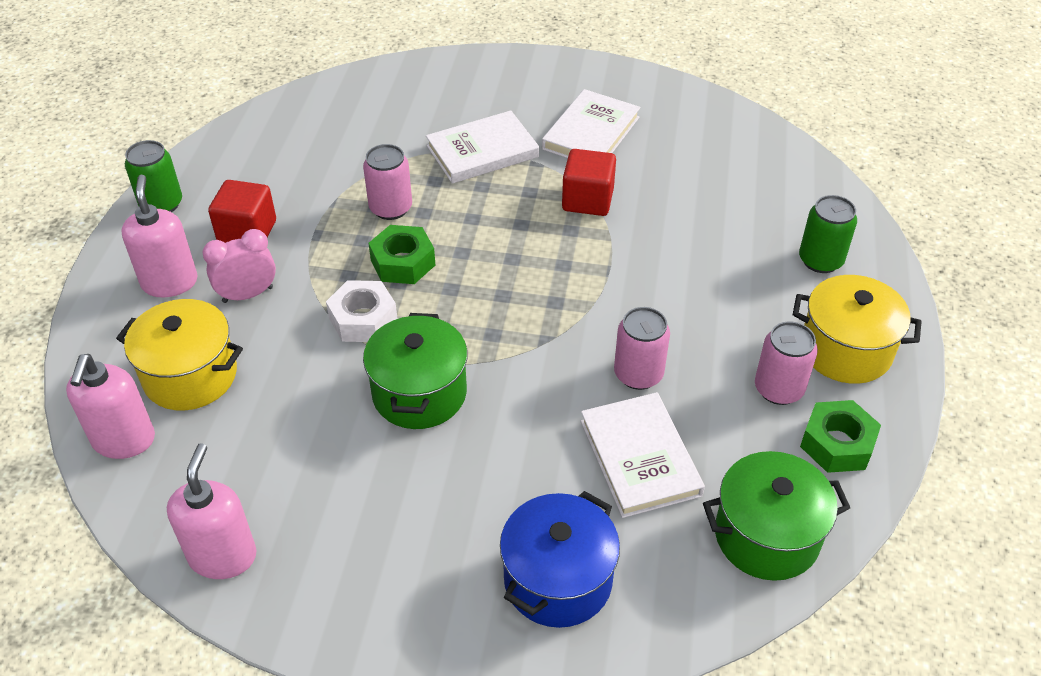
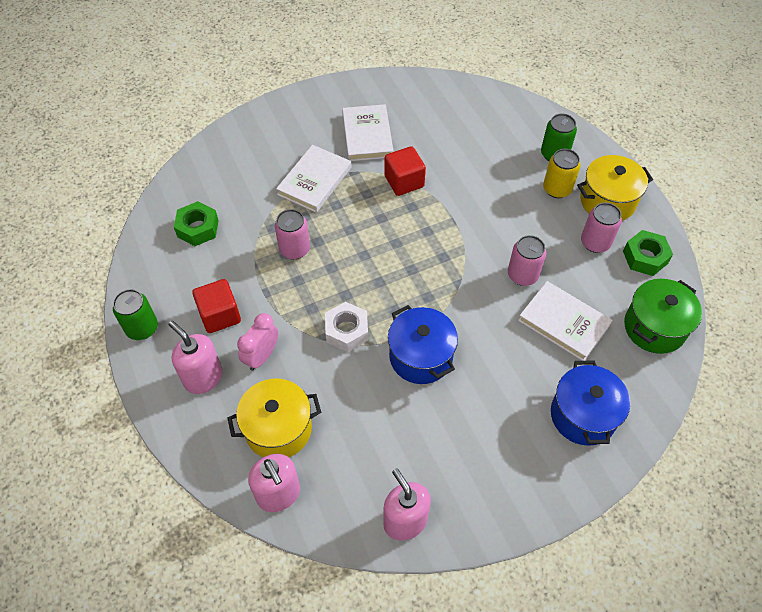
camera: 35 degrees left, 10 degrees up
(403, 262) = (335, 281): green nut -> green nut (198, 228)
(419, 393) = (420, 357): green pot -> blue pot
(784, 301) = (557, 189): none -> yellow can

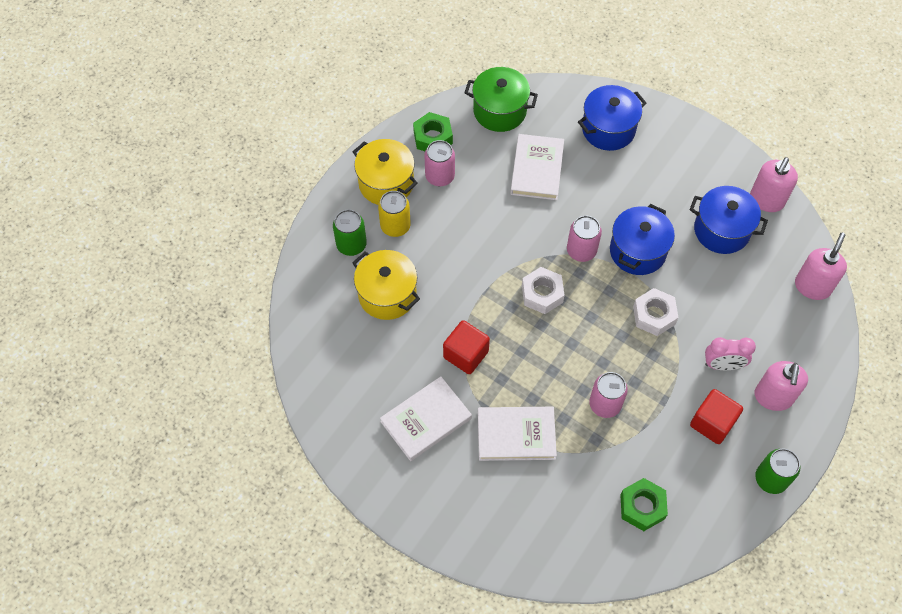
camera: 120 degrees left, 5 degrees up
(278, 429) = (769, 316): yellow pot -> yellow pot (387, 295)
(397, 448) = (721, 230): none -> blue pot
(424, 258) = (542, 294): none -> white nut
(522, 275) = (509, 214): pink can -> pink can (581, 250)

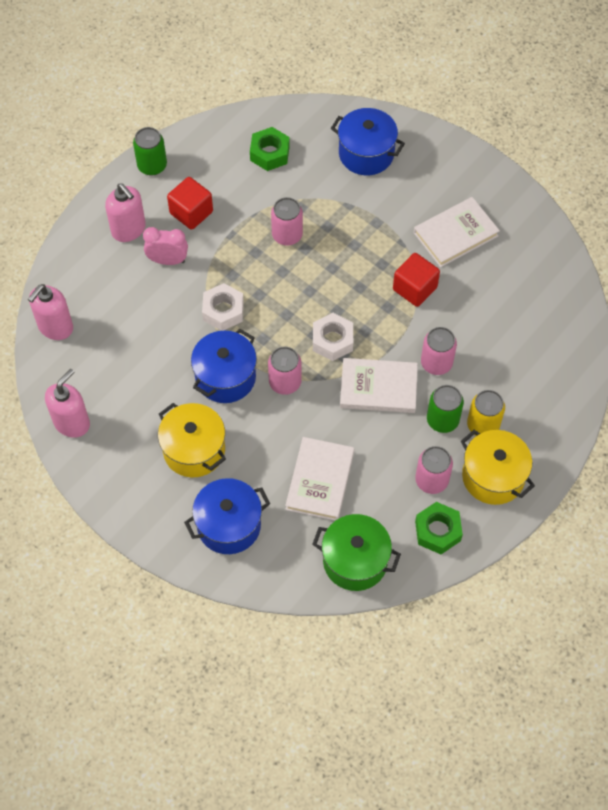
camera: 175 degrees left, 0 degrees up
(351, 245) = (530, 408): green can -> green can (442, 420)
(387, 295) = (491, 352): yellow pot -> yellow pot (194, 450)
(440, 280) = (436, 363): none -> pink can
(516, 435) = (373, 216): white book -> white book (378, 387)
(721, 230) = (130, 393): blue pot -> blue pot (366, 154)
(773, 397) = (129, 229): pink soap dispenser -> pink soap dispenser turned 120 degrees clockwise

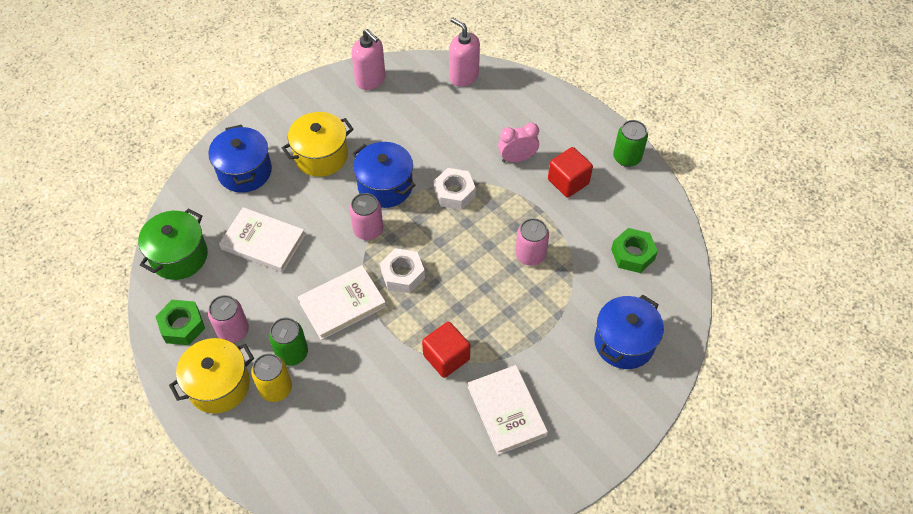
camera: 100 degrees right, 5 degrees down
(129, 229) = (556, 133): pink soap dispenser -> none
(168, 260) = (517, 158): pink clock -> pink clock turned 120 degrees counterclockwise
(378, 387) = (342, 304): white book -> white book turned 45 degrees clockwise
(436, 363) = (355, 360): pink can -> none

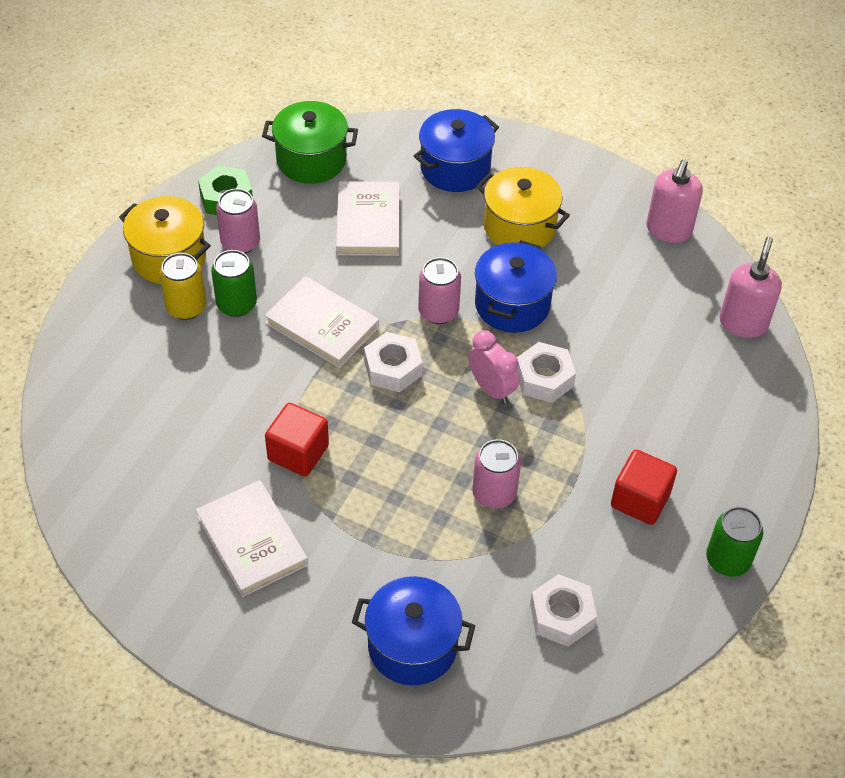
camera: 65 degrees right, 5 degrees down
(506, 411) = (252, 541): white book -> white book turned 75 degrees counterclockwise
(517, 158) = (643, 428): pink clock -> pink clock (491, 389)
(632, 254) = (562, 616): green nut -> white nut

